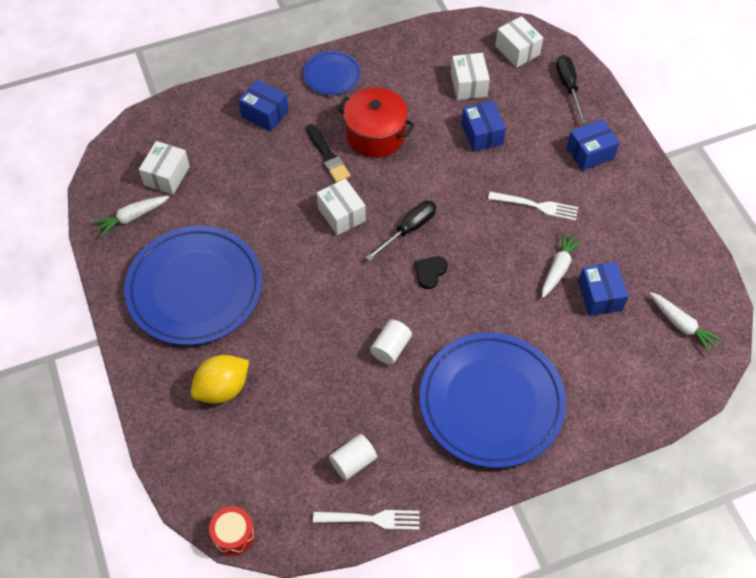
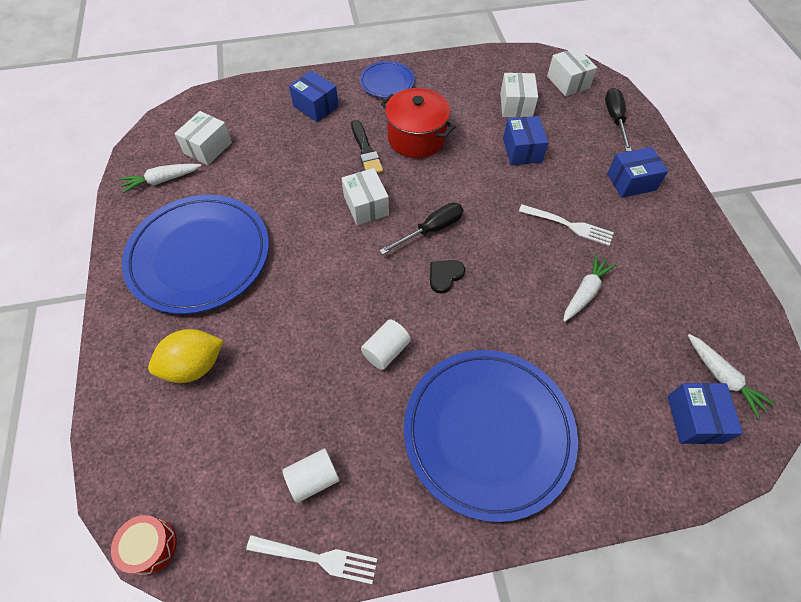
camera: 10 degrees right, 0 degrees up
(599, 296) = (628, 329): blue box -> blue box (694, 419)

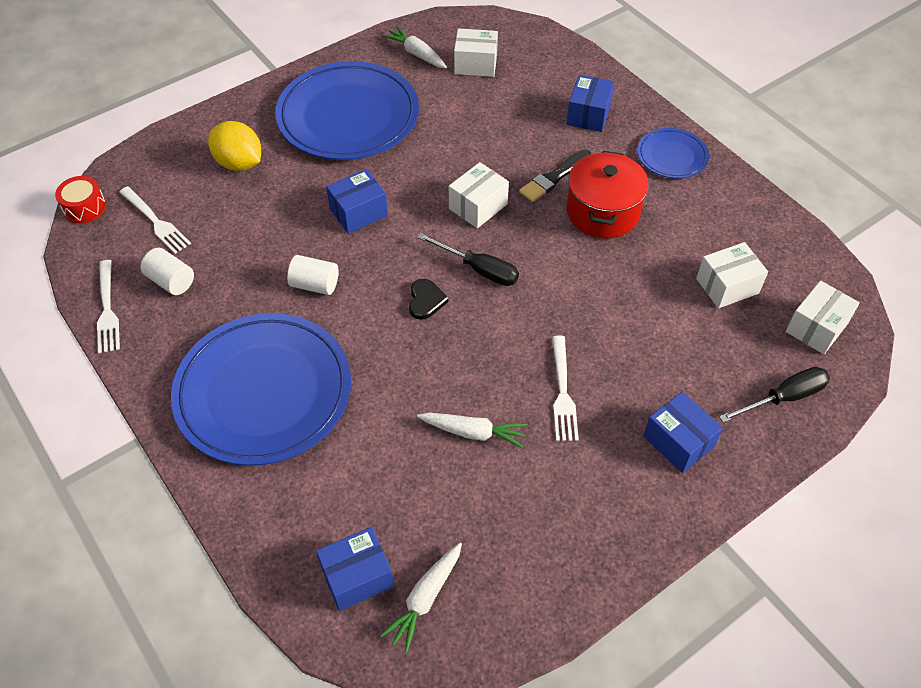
camera: 65 degrees right, 5 degrees down
(222, 471) = (155, 221): none -> white fork
(445, 276) = (426, 300): black heart -> black heart turned 75 degrees clockwise
(522, 150) = (653, 314): blue box -> blue box (358, 212)

